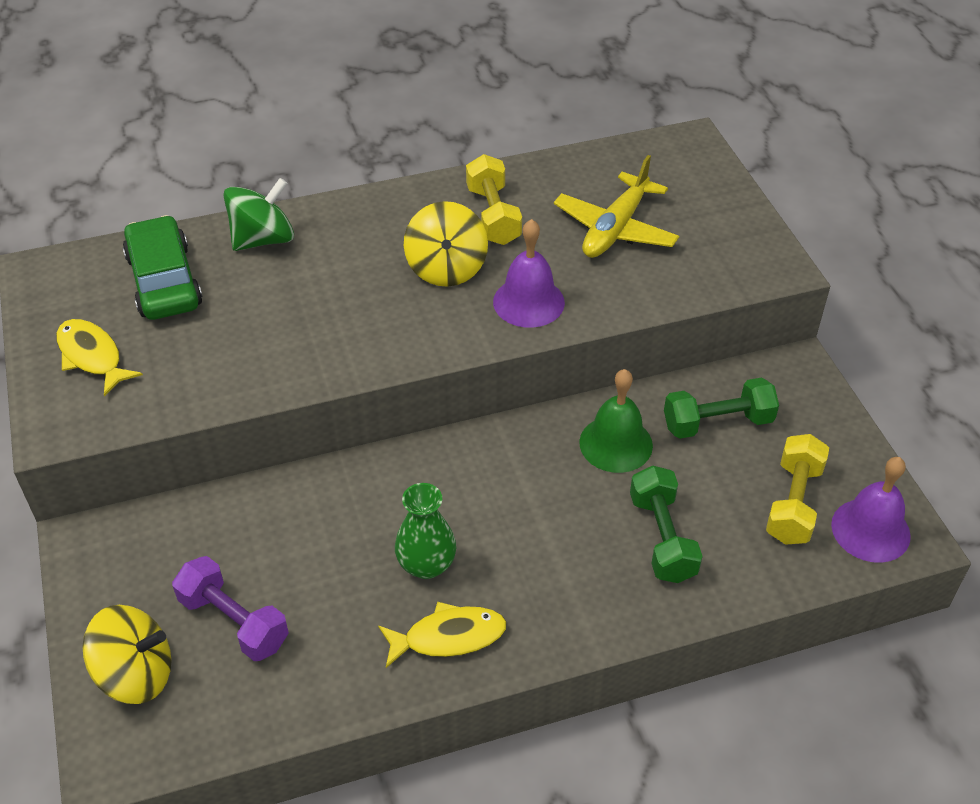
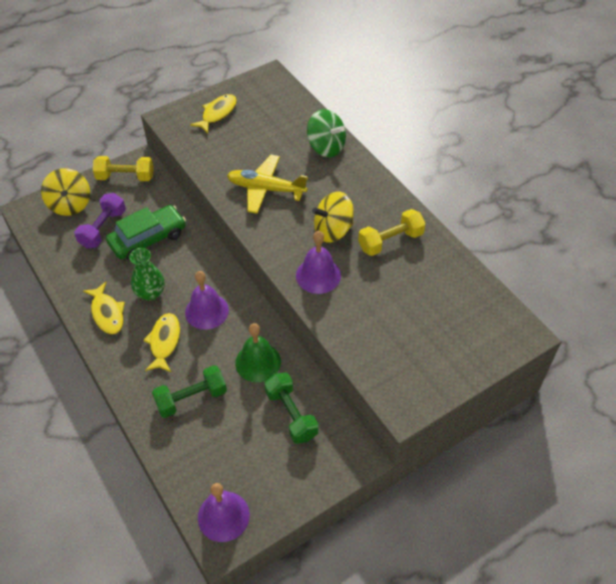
camera: 75 degrees right, 5 degrees up
(164, 281) = (279, 120): green car -> green car (148, 239)
(495, 491) = (206, 311): none -> purple bell
(540, 558) = (164, 342): none -> yellow fish
(615, 229) = (405, 306): yellow plane -> yellow plane (266, 189)
(793, 503) = (235, 467): yellow dumbbell -> yellow dumbbell (125, 177)

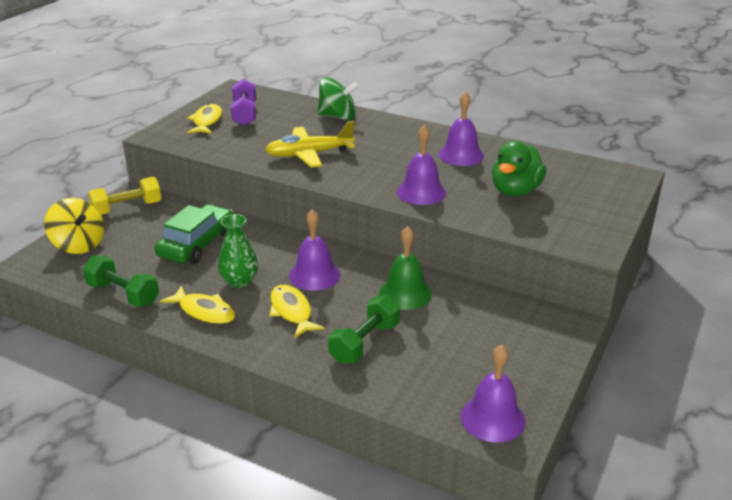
camera: 30 degrees left, 20 degrees down
(103, 229) = (137, 251): purple dumbbell -> purple dumbbell (245, 114)
(291, 414) = (477, 318): green dumbbell -> green dumbbell (123, 294)
(333, 230) = (402, 162): yellow spinning top -> none
(390, 241) = (461, 155): yellow dumbbell -> purple bell
(397, 308) = (515, 191): none -> green duck

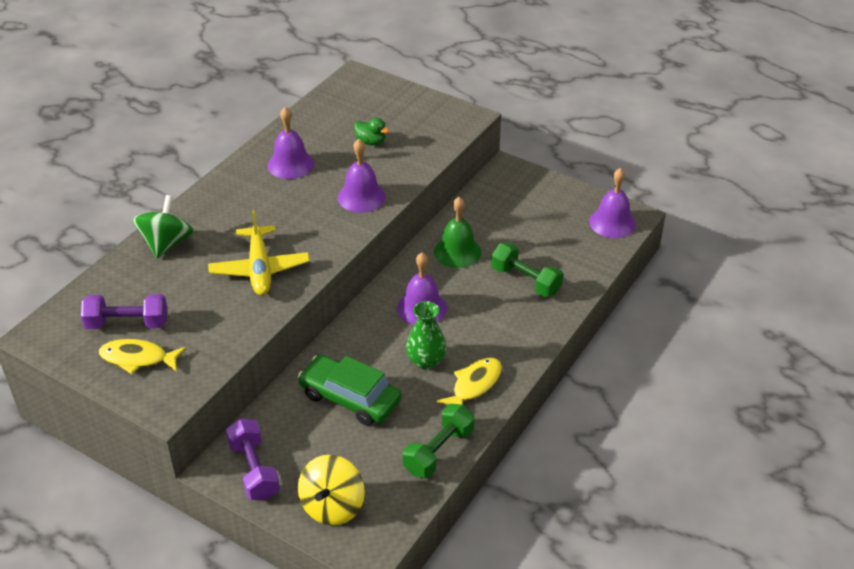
camera: 85 degrees left, 10 degrees up
(79, 245) = (332, 506): yellow spinning top -> yellow spinning top turned 150 degrees clockwise
(127, 208) = (254, 470): yellow dumbbell -> purple dumbbell
(292, 311) = (478, 324): yellow fish -> none
(515, 191) = (370, 142): green duck -> green duck, size x0.55

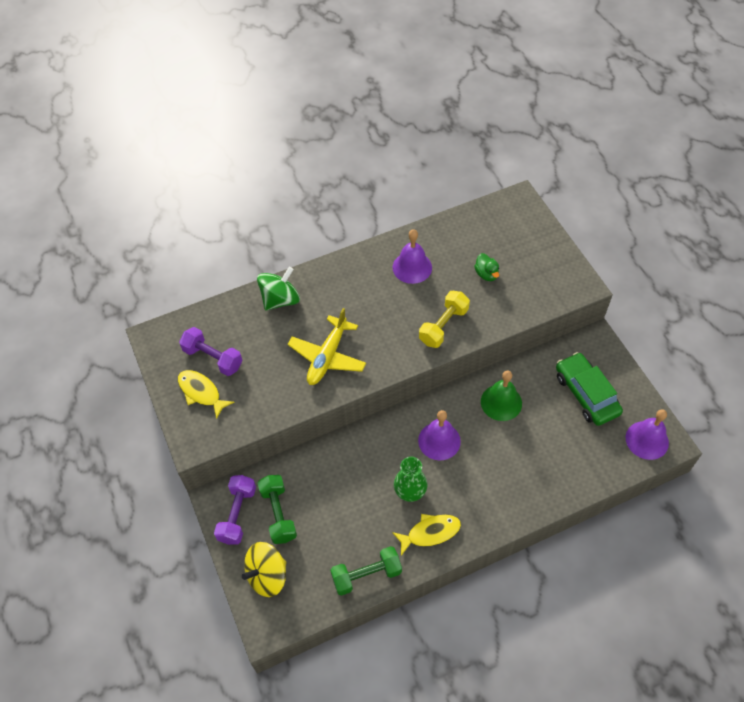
camera: 35 degrees right, 15 degrees up
(350, 398) = (336, 492): green car -> green car (586, 394)
(361, 197) = (443, 326): purple bell -> yellow dumbbell
(525, 280) = (535, 459): green dumbbell -> green dumbbell (278, 514)

